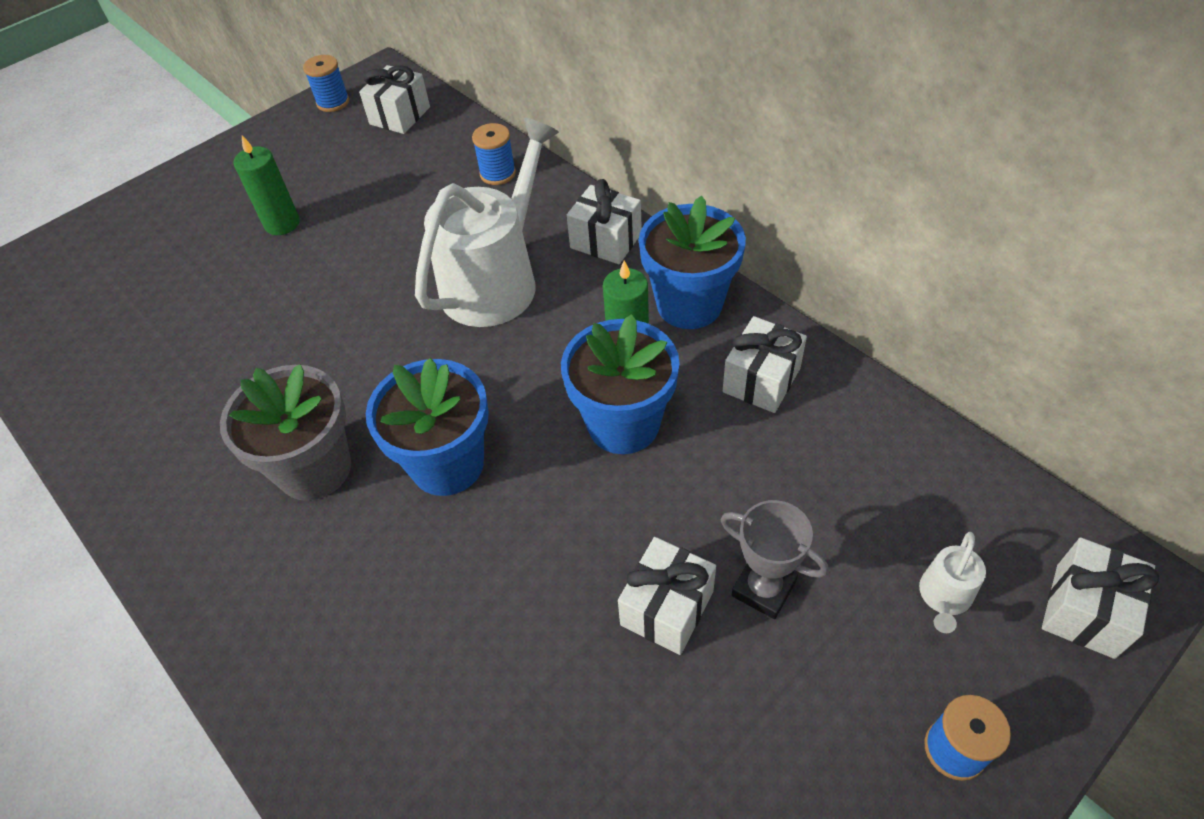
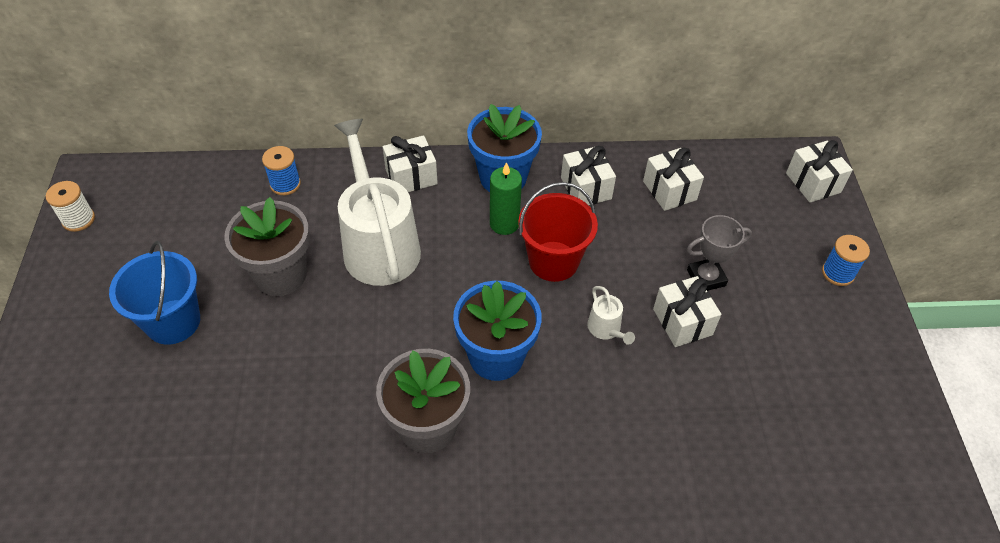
camera: 55 degrees left, 0 degrees up
(282, 223) = (173, 322): green candle -> blue bucket
(333, 102) = (78, 219): blue spool -> white spool
(393, 246) = (280, 275): none -> grey flower pot
(400, 116) = (152, 194): white gift -> white gift (669, 190)
(623, 424) = (553, 261): blue flower pot -> red bucket
(944, 597) = (767, 220): white watering can -> white watering can (606, 329)

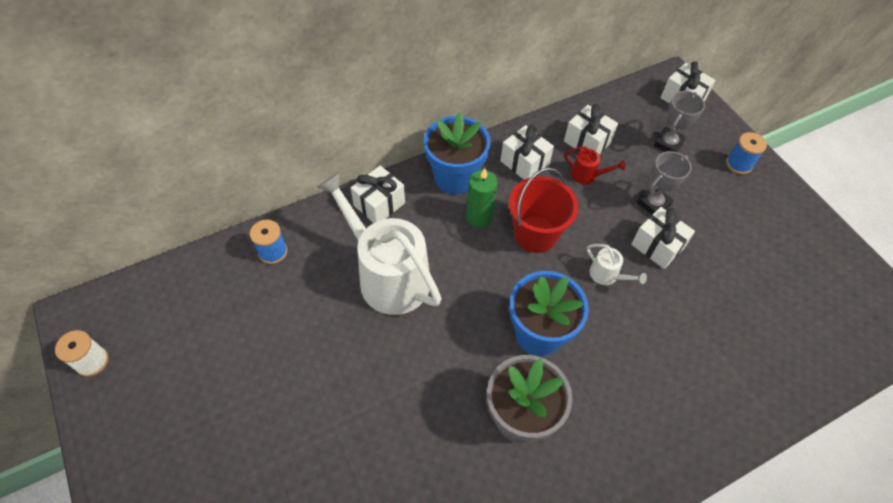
camera: 25 degrees left, 5 degrees up
(173, 322) = (246, 421): blue bucket -> none
(280, 275) = (318, 337): grey flower pot -> none
(647, 223) = (587, 175): none -> red watering can
(764, 223) = (668, 144): none -> grey trophy

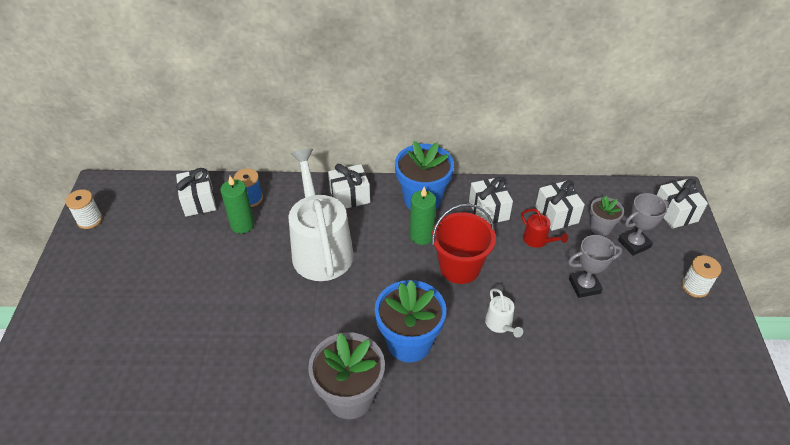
camera: 30 degrees right, 10 degrees down
(284, 286) = (242, 225): none -> green candle
(632, 139) = (600, 228): none -> grey flower pot
(657, 246) = (563, 321): white gift -> white gift (199, 201)
(738, 164) = (694, 287): blue spool -> white spool

